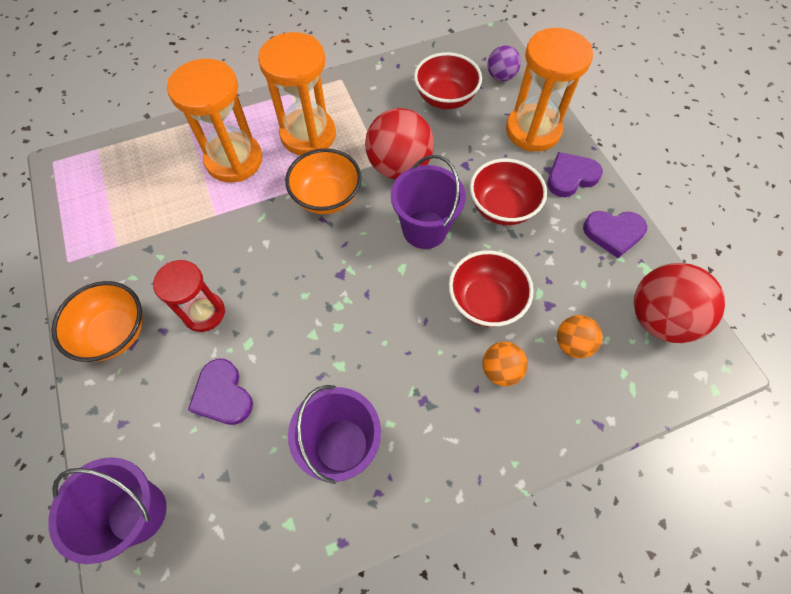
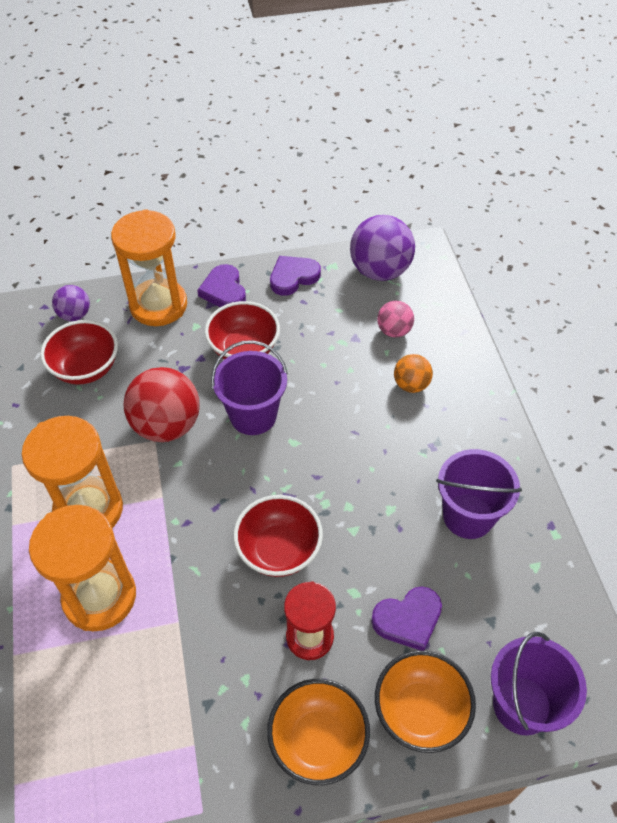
camera: 80 degrees left, 10 degrees down
(327, 197) = (187, 499): orange bowl -> orange bowl (420, 711)
(485, 301) = (343, 382): red bowl -> red bowl (279, 550)
(572, 344) = (394, 331): orange ball -> pink ball
(613, 233) = (293, 277): purple heart -> purple heart turned 135 degrees counterclockwise
(659, 318) = (380, 271): red ball -> purple ball

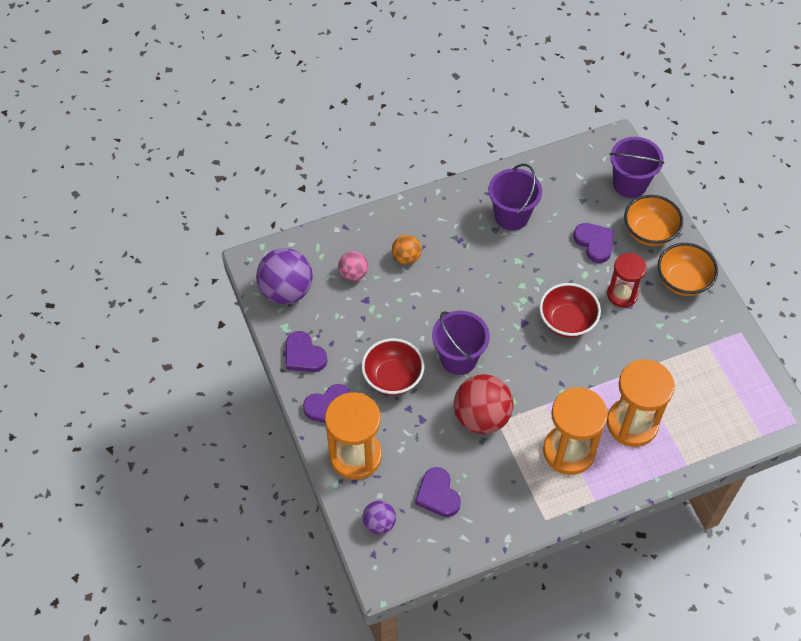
camera: 100 degrees left, 5 degrees up
(86, 368) = (438, 494): red bowl -> purple heart

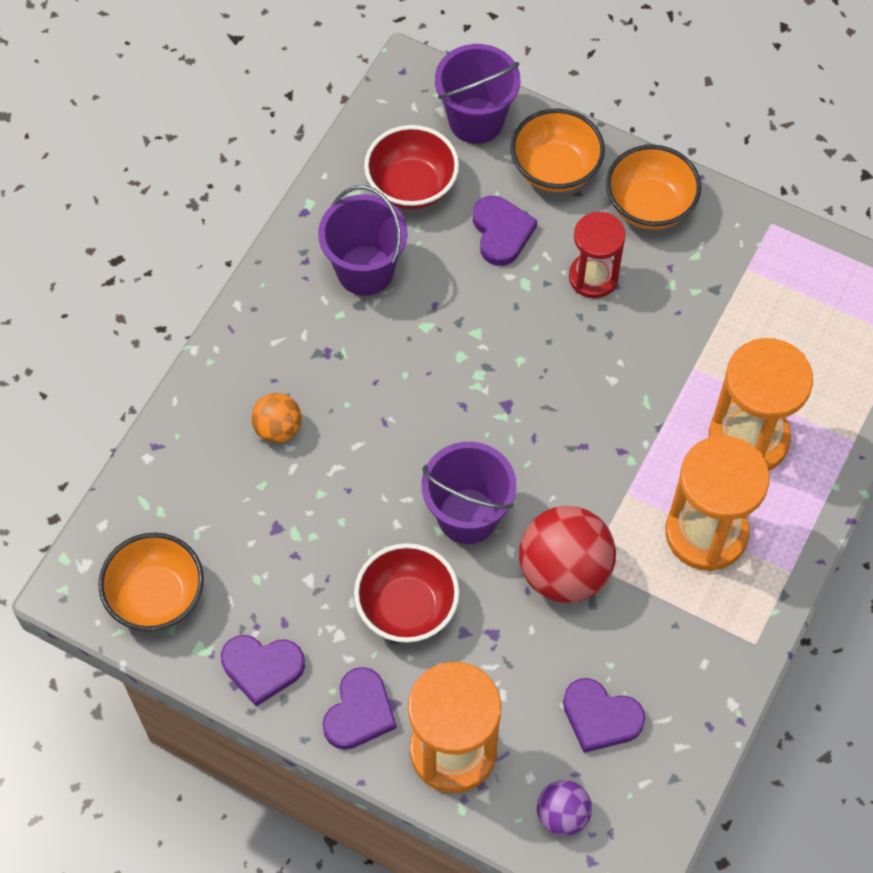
camera: 40 degrees left, 5 degrees up
(286, 291) = (156, 596): purple ball -> orange bowl
(353, 274) = (227, 504): pink ball -> none
(567, 321) = (558, 363): red bowl -> red bowl (412, 186)
(594, 243) = (501, 232): purple heart -> purple heart turned 60 degrees clockwise

